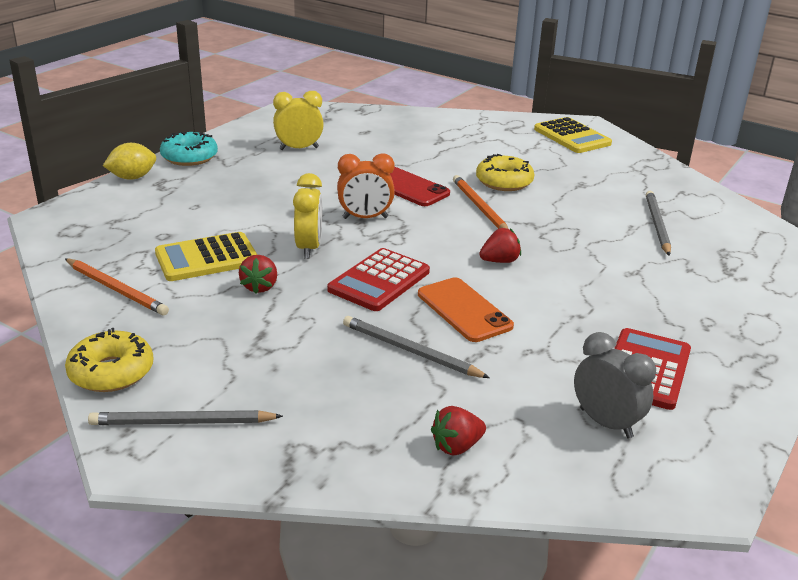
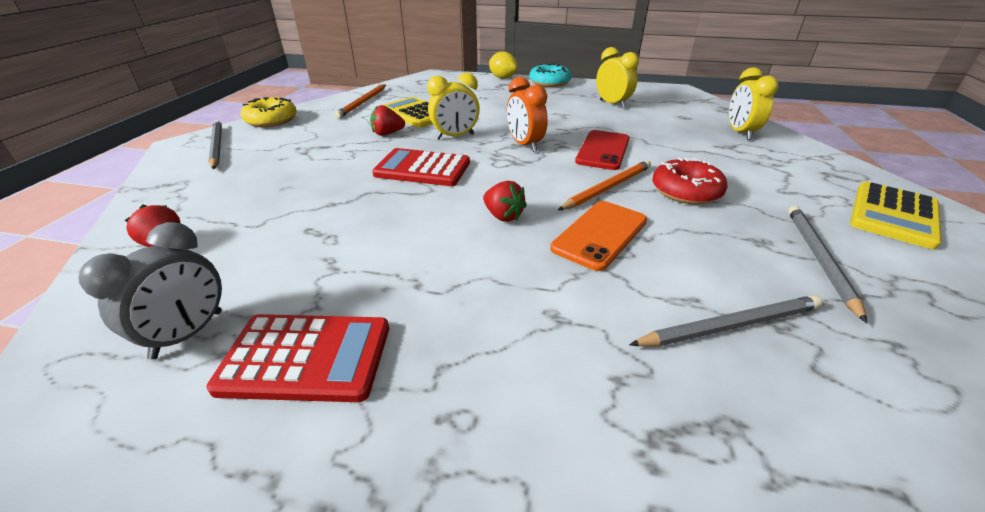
camera: 70 degrees right, 5 degrees up
(410, 351) = (315, 200): grey pencil -> grey pencil (819, 259)
(419, 126) = (740, 133): none -> yellow clock
(464, 310) = (394, 213): orange phone -> orange phone (600, 234)
(504, 182) = (686, 191): yellow donut -> red donut

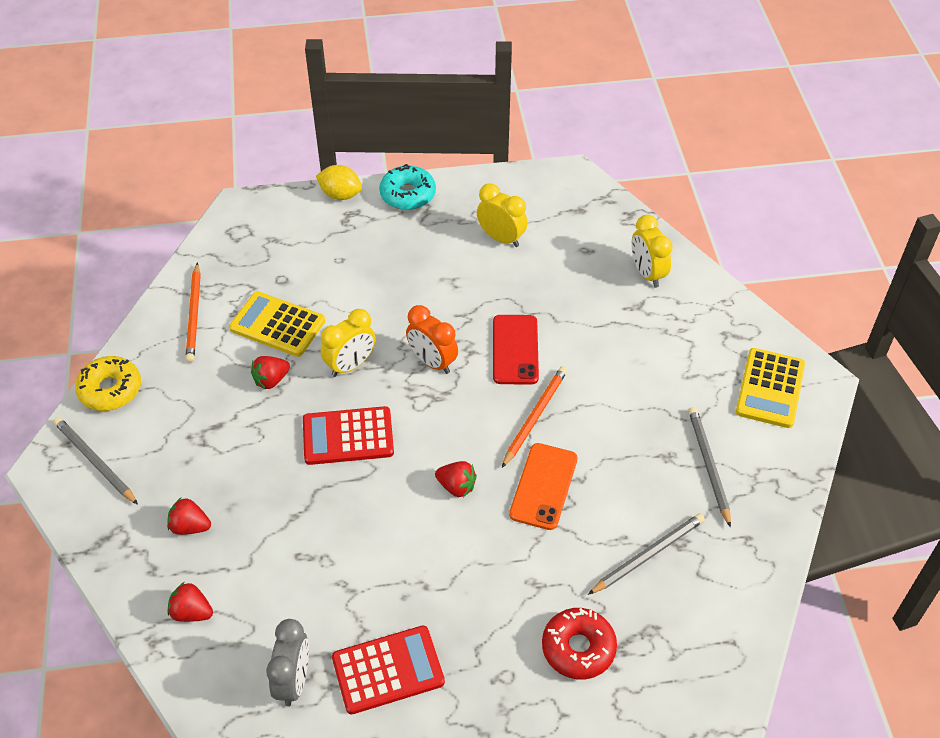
camera: 20 degrees left, 15 degrees up
(238, 191) = (190, 526): none -> red strawberry
(686, 191) = (604, 402): red donut -> red donut (578, 648)

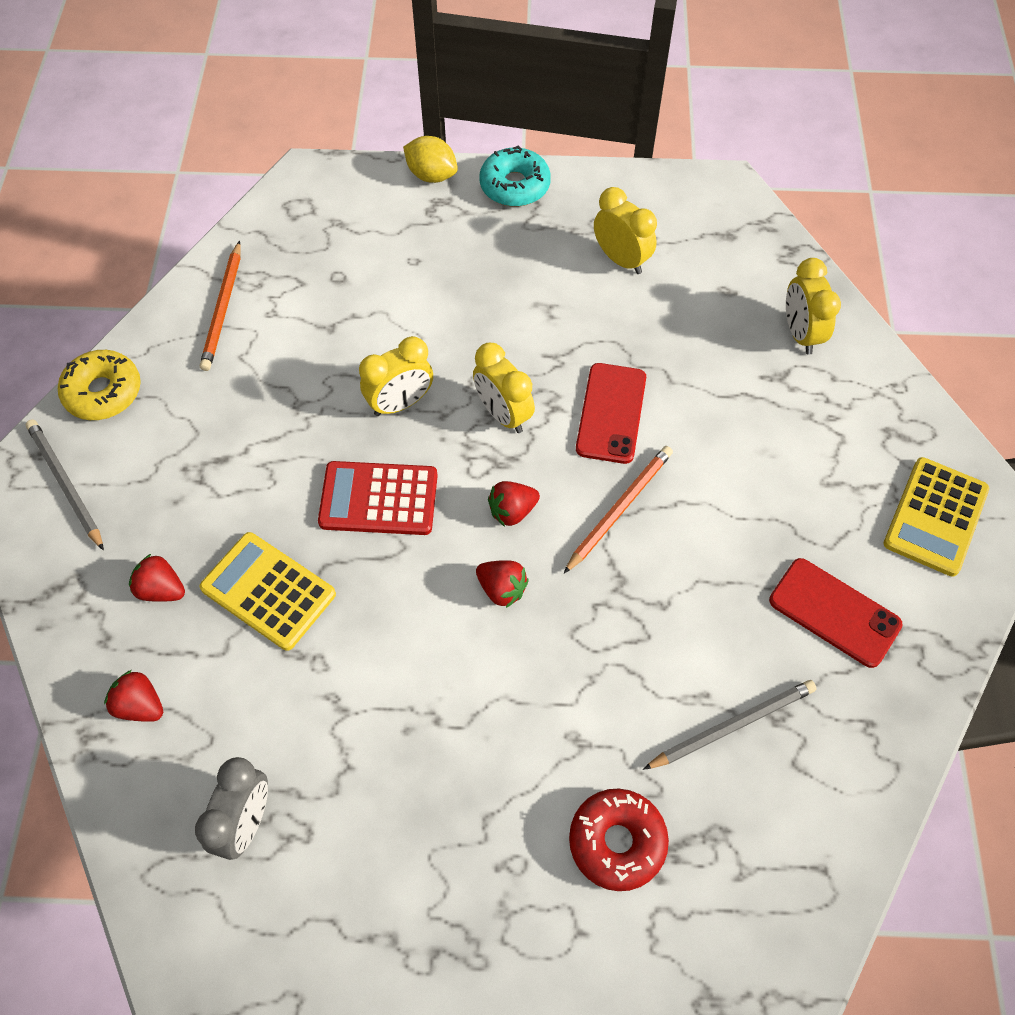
camera: 10 degrees right, 10 degrees up
(271, 380) = (299, 409): red strawberry -> red strawberry (512, 511)
(277, 325) = (321, 336): yellow calculator -> yellow calculator (268, 591)
(388, 670) = (367, 828): red calculator -> none
(432, 362) = (503, 414): orange clock -> yellow clock
(544, 486) = (613, 607): orange phone -> none
(708, 465) = (834, 612): grey pencil -> red phone

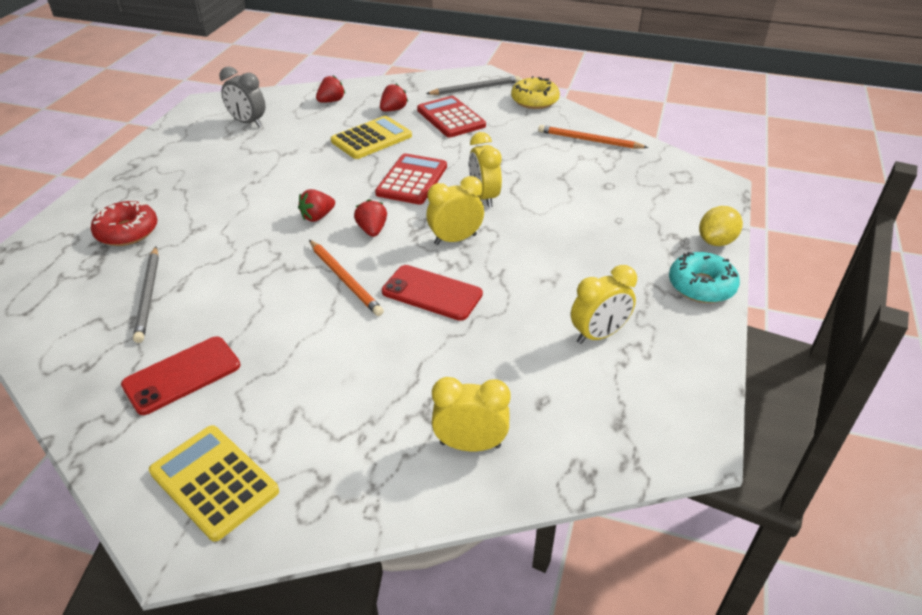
camera: 105 degrees right, 20 degrees down
(179, 495) = (451, 118): none -> red calculator

